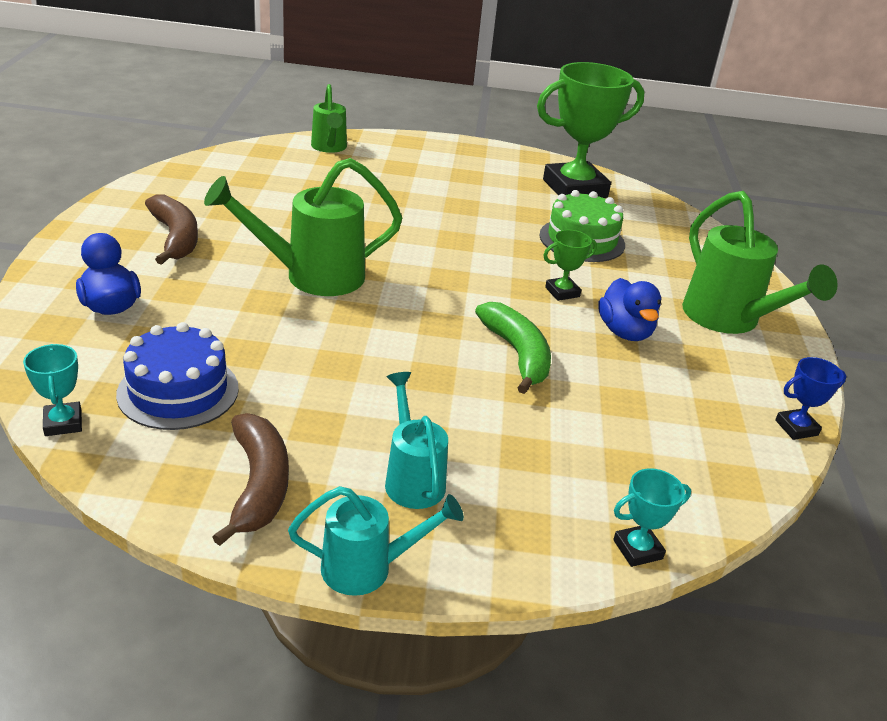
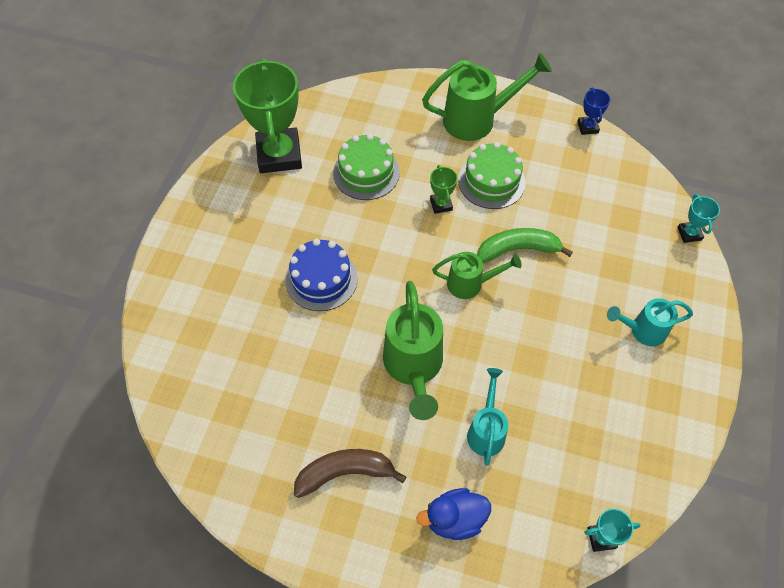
camera: 75 degrees left, 25 degrees up
(178, 391) = (563, 464): blue cake -> blue cake (321, 279)
(259, 485) = (654, 415): brown banana -> none
(329, 148) = (170, 333): green watering can -> green watering can (470, 284)
(367, 568) = (714, 362): turquoise watering can -> turquoise watering can (486, 430)
(625, 332) = (491, 181): blue duck -> green cake

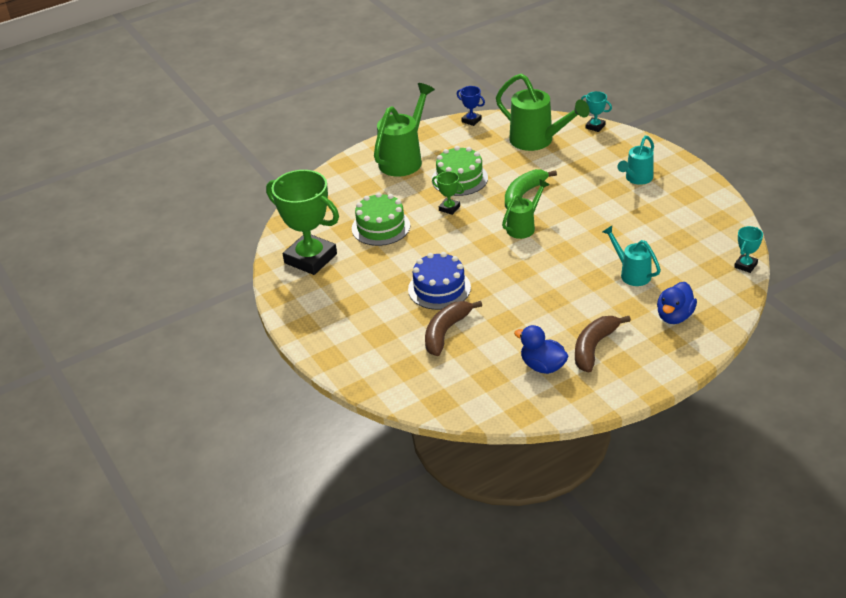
camera: 45 degrees left, 20 degrees down
(266, 328) = (446, 332): none -> brown banana
(282, 444) = (542, 366): none -> blue duck
(413, 367) = (554, 281): green watering can -> green watering can (537, 141)

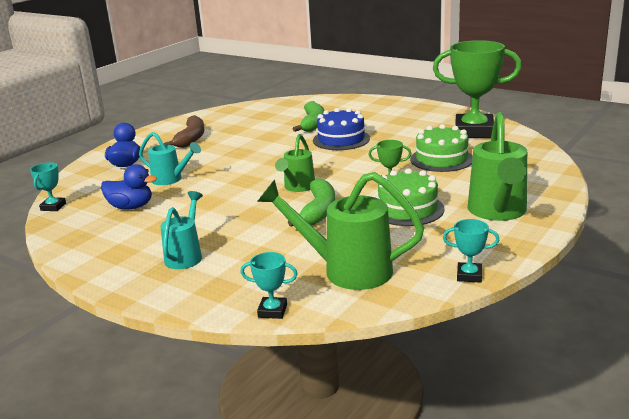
camera: 155 degrees right, 15 degrees down
(446, 332) = (313, 124): brown banana -> green banana
(471, 120) = (469, 275): blue trophy -> turquoise trophy
(542, 366) = (227, 125): blue duck -> blue duck (131, 207)

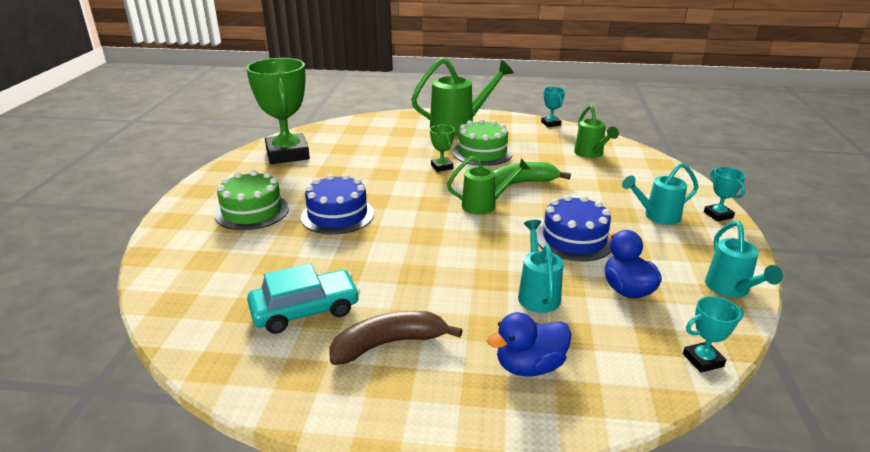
camera: 120 degrees left, 5 degrees up
(72, 243) = (730, 289): none -> turquoise watering can
(206, 208) = (574, 239): none -> blue cake
(244, 125) = (305, 310): none -> turquoise car
(272, 311) = (664, 164): turquoise trophy -> turquoise trophy (718, 215)
(313, 124) = (283, 250): green banana -> none
(347, 270) = (591, 154): green watering can -> green watering can, size x0.60
(441, 159) = (369, 157): green cake -> green cake (252, 211)

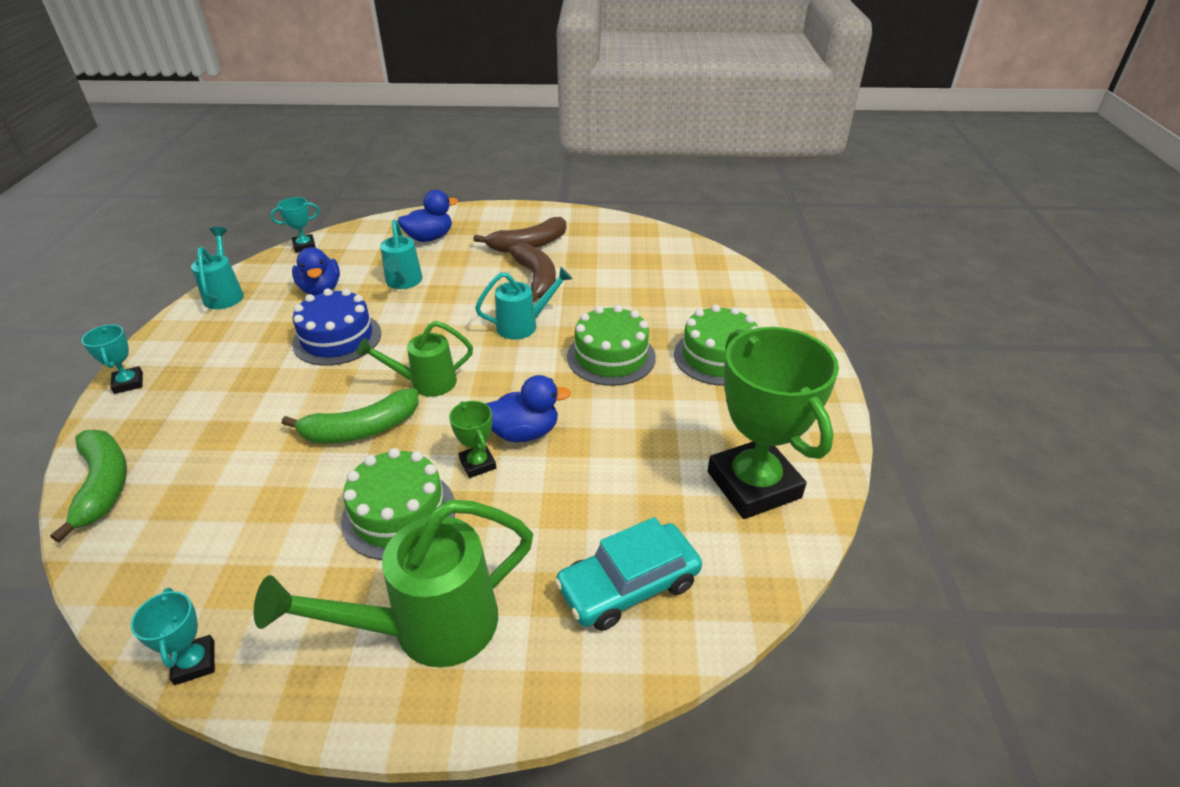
camera: 175 degrees right, 10 degrees up
(305, 310) = (599, 262): turquoise car -> turquoise car (628, 586)
(337, 215) = (611, 357): blue cake -> green cake
(386, 290) = (536, 279): none -> brown banana
(413, 178) = (524, 432): none -> blue duck
(591, 154) = (192, 523): green watering can -> none
(657, 216) = (210, 377): turquoise watering can -> turquoise watering can (523, 326)
(659, 168) = (103, 485): none -> green banana

